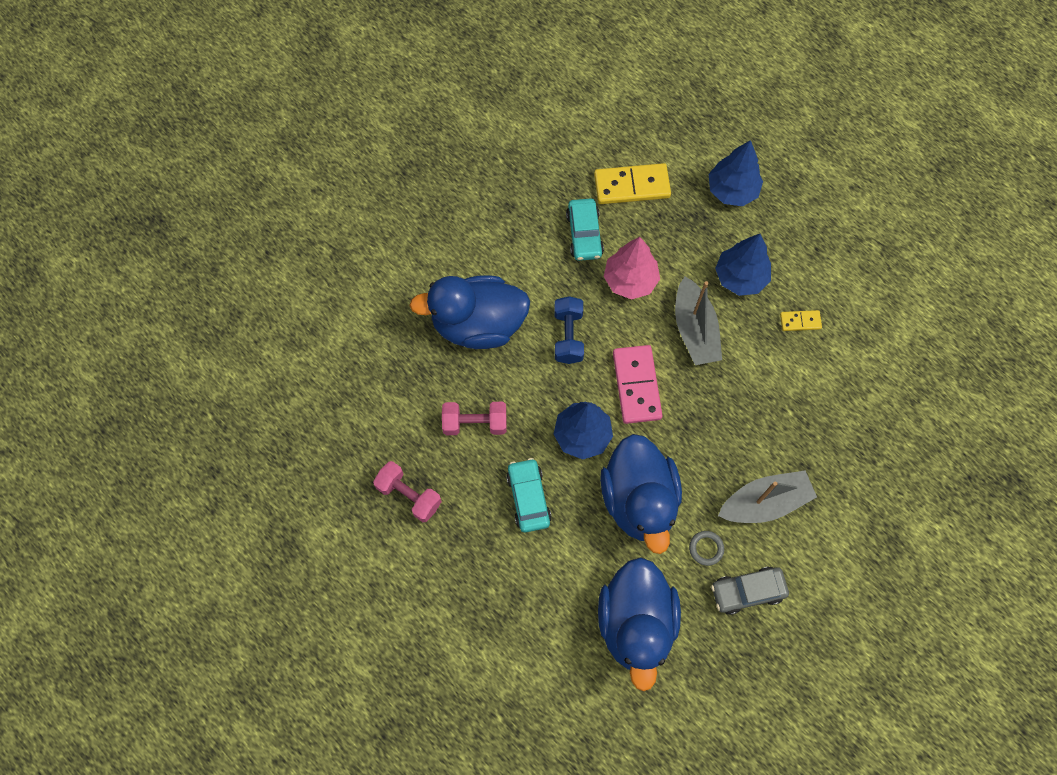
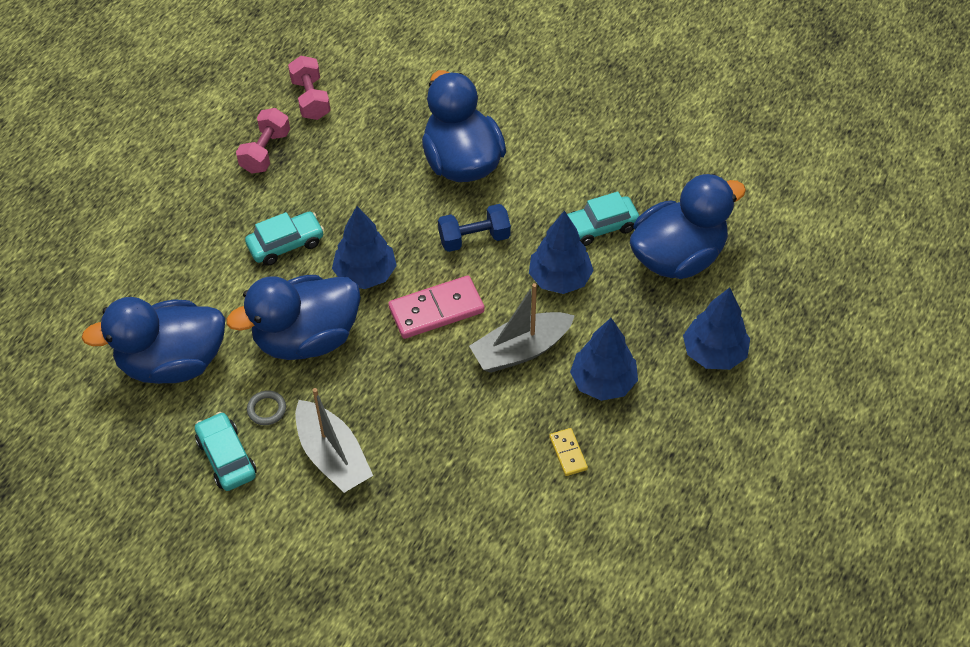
camera: 75 degrees right, 15 degrees down
(475, 423) = (353, 184): pink dumbbell -> pink dumbbell (311, 99)
(630, 280) = (560, 279): pink tree -> blue tree
(632, 186) = (677, 256): yellow domino -> blue duck
(747, 591) = (226, 457): grey car -> turquoise car

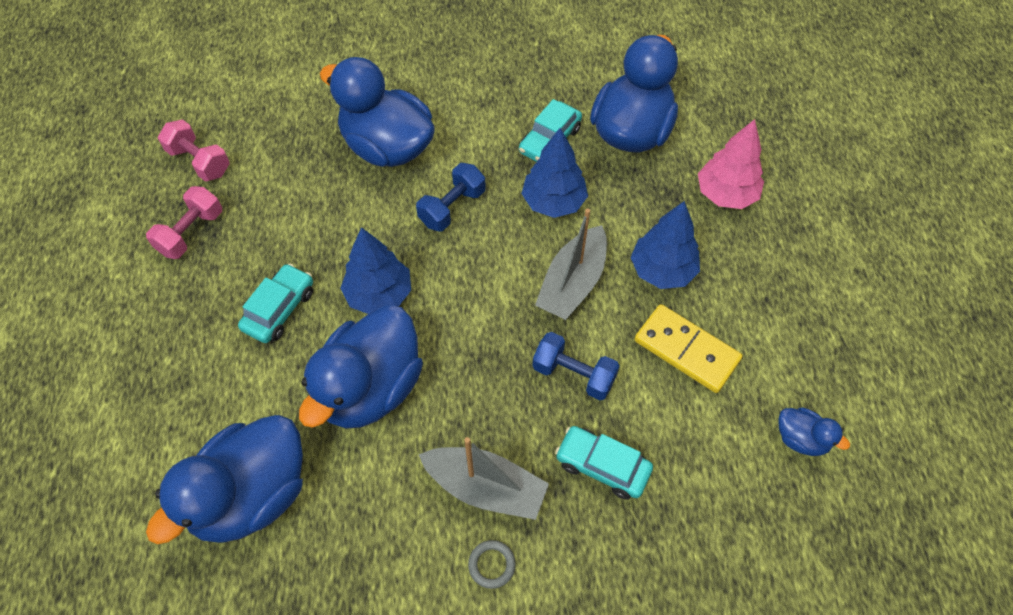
camera: 35 degrees left, 5 degrees up
(226, 457) = (383, 558): turquoise car -> turquoise car (602, 466)
(265, 151) = (191, 233): pink dumbbell -> pink dumbbell turned 45 degrees clockwise
(267, 409) = (386, 482): grey ring -> grey ring (491, 565)
(436, 310) = (470, 290): pink domino -> none
(463, 418) = (574, 374): none -> blue dumbbell
(568, 453) = (686, 350): yellow domino -> yellow domino, size x1.94
(601, 572) = (801, 439): none -> blue duck
(713, 353) = (725, 194): blue tree -> pink tree

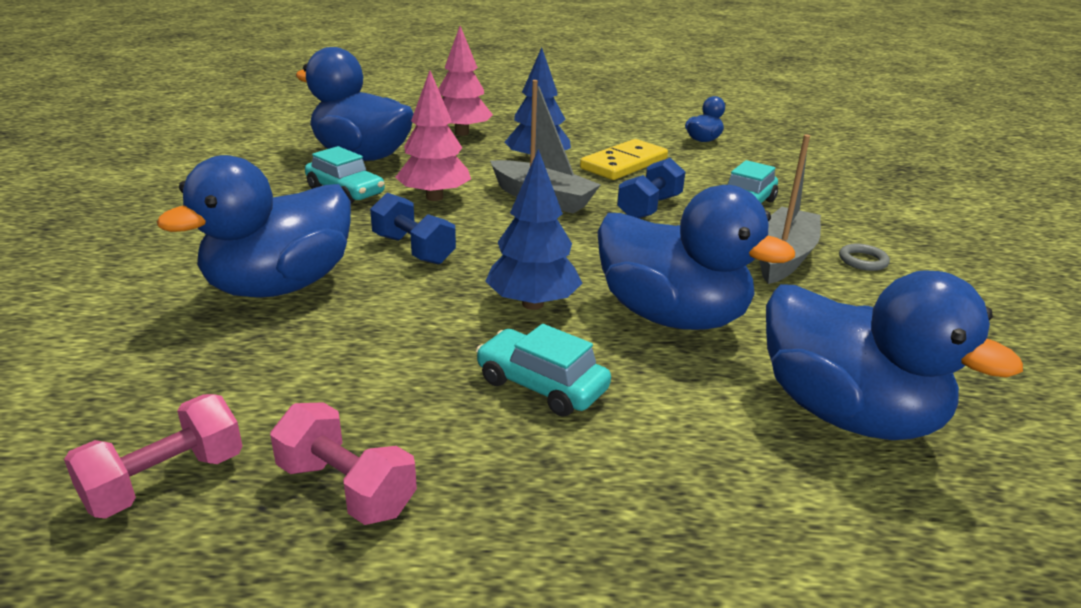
camera: 85 degrees left, 30 degrees down
(553, 202) = (434, 197): blue tree -> pink tree

